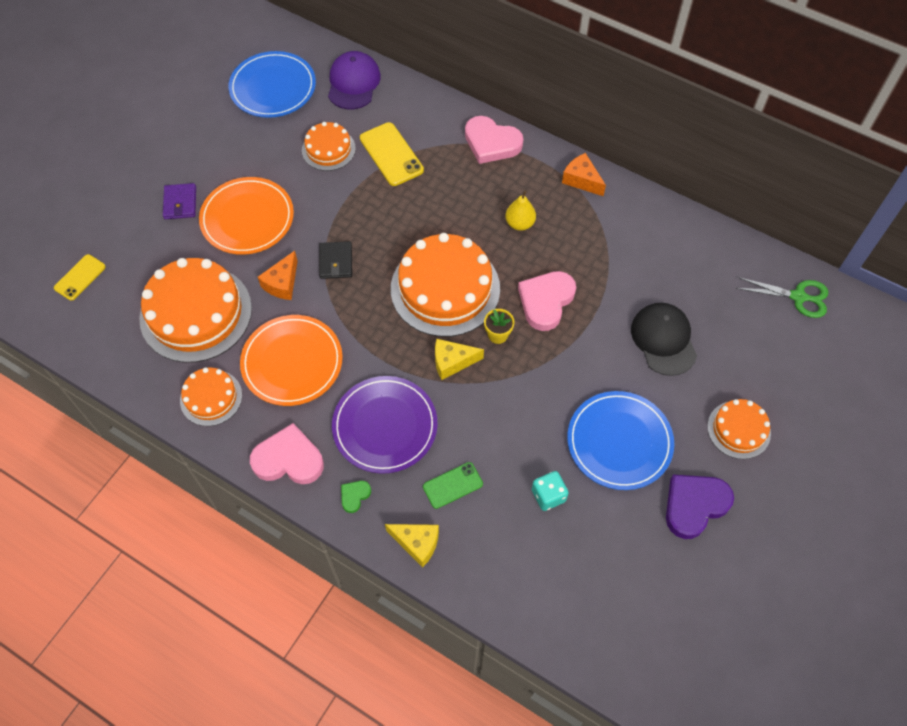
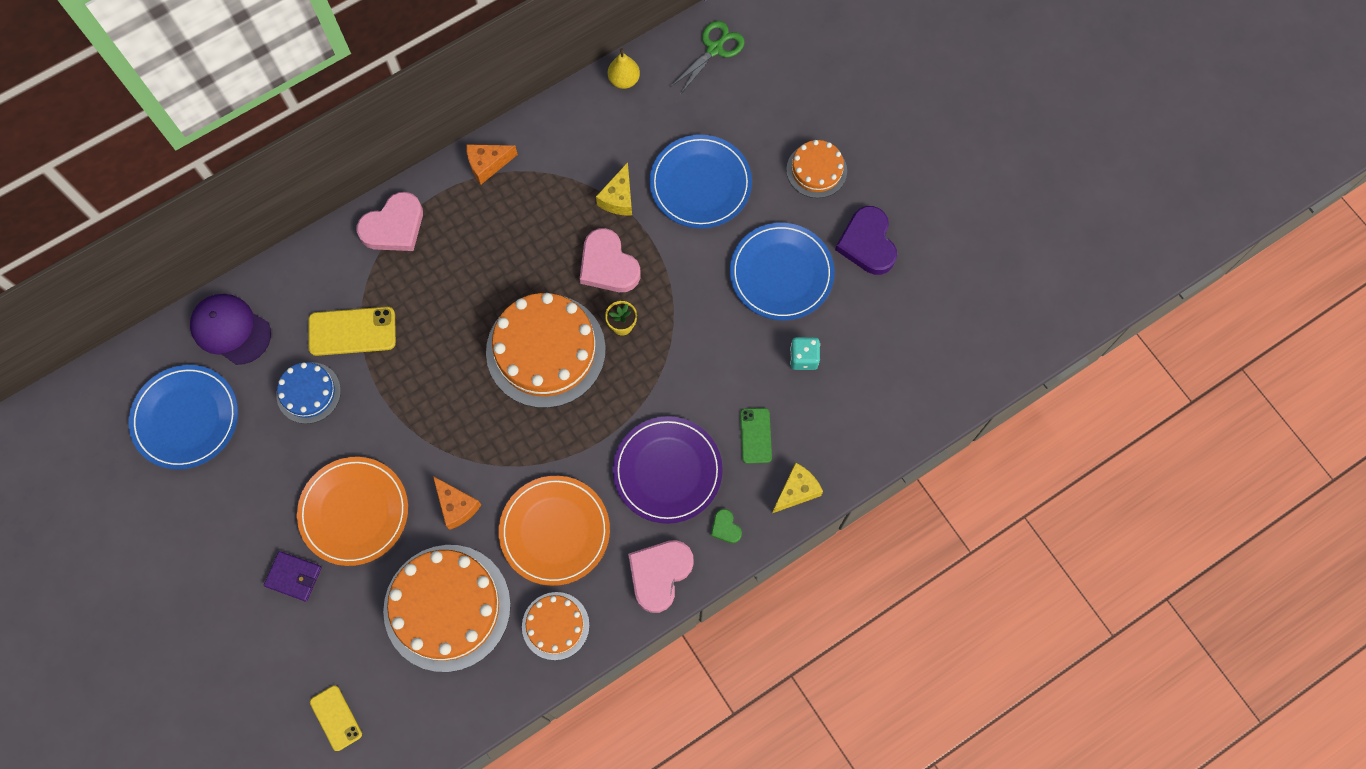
camera: 65 degrees left, 10 degrees up
(328, 149) = (308, 392): orange cake -> blue cake
(336, 262) = (458, 442): black wallet -> none
(452, 362) = (630, 380): yellow cheese -> yellow cheese (618, 198)
(520, 223) = (507, 246): yellow pear -> yellow pear (624, 80)
(663, 340) = (700, 184): black cap -> blue plate

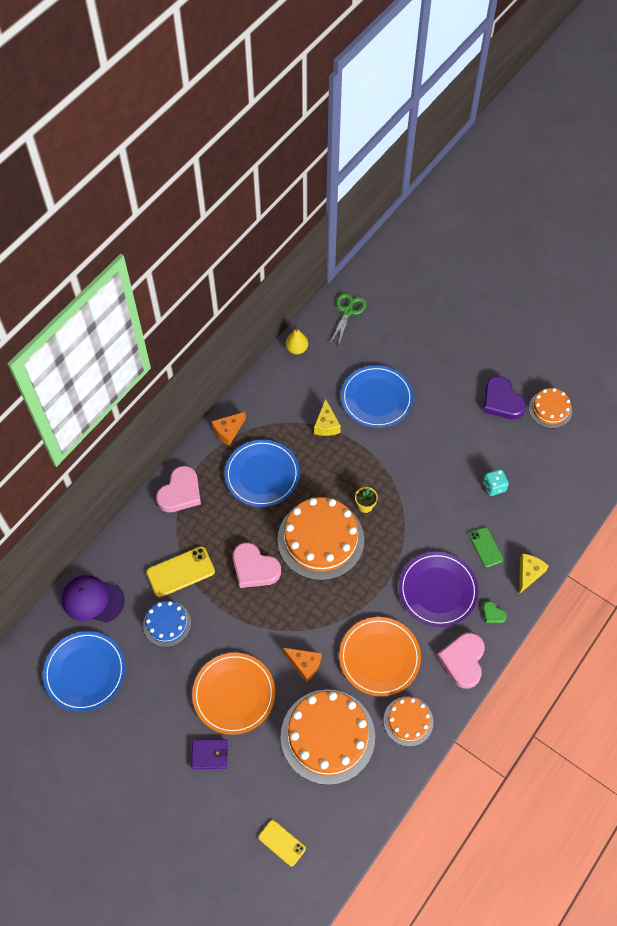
camera: 20 degrees left, 10 degrees down
(608, 265) = (338, 470): pink heart -> pink heart (254, 568)
(781, 273) = (455, 438): blue plate -> blue plate (262, 475)
(816, 170) = (448, 366): orange cake -> orange cake (550, 409)

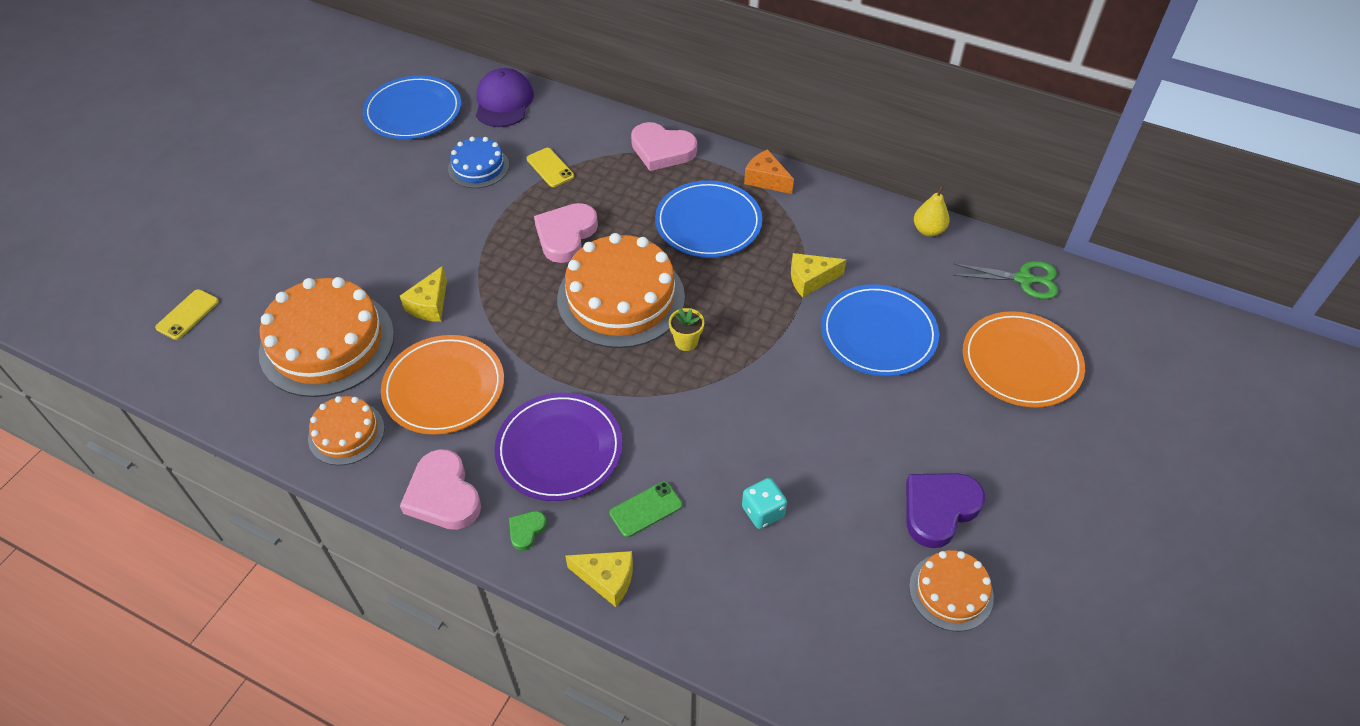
camera: 80 degrees right, 10 degrees down
(180, 572) = (550, 168): yellow phone -> yellow phone, size x0.64
(209, 754) = (308, 230): purple wallet -> none
(234, 694) = (387, 241): orange plate -> orange plate (1021, 362)
(304, 664) = (430, 305): orange cheese -> yellow cheese
(463, 661) = (443, 495): pink heart -> pink heart turned 120 degrees counterclockwise

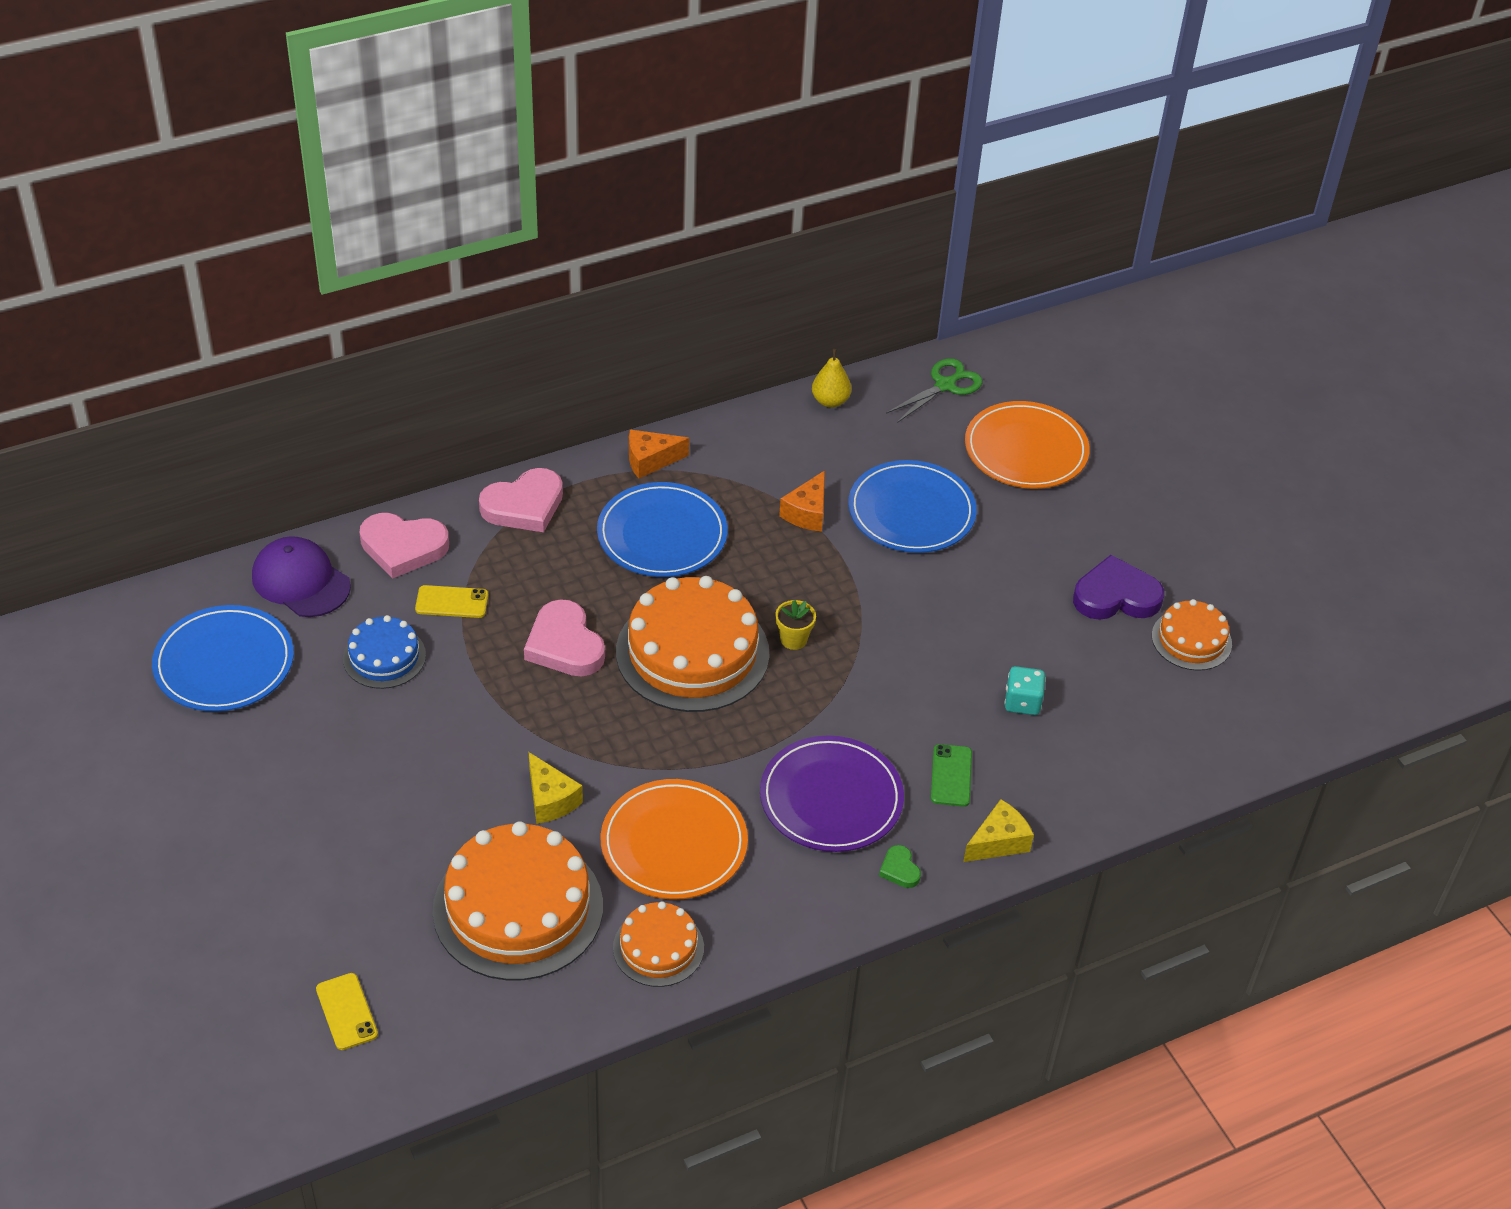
camera: 55 degrees left, 5 degrees down
(443, 495) = (805, 909): pink heart -> pink heart (403, 547)
(810, 280) = (807, 512): yellow cheese -> orange cheese
(939, 509) = (1116, 596): purple heart -> purple heart turned 90 degrees clockwise

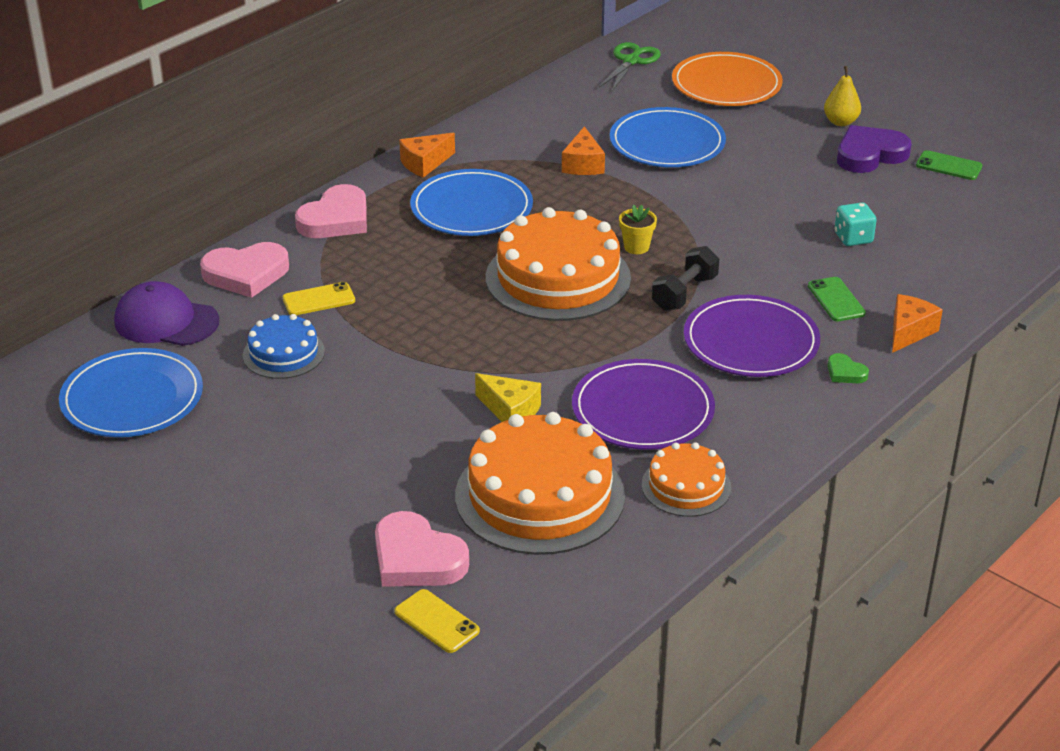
camera: 20 degrees left, 10 degrees down
(565, 645) = (442, 302): pink heart -> pink heart (416, 558)
(674, 843) = (642, 410): orange plate -> purple plate
(804, 715) = (684, 293): none -> black dumbbell
(830, 401) = (546, 91): yellow pear -> yellow pear (840, 122)
(998, 842) = (909, 332): yellow cheese -> orange cheese
(1191, 640) = (949, 166): orange cake -> green phone

